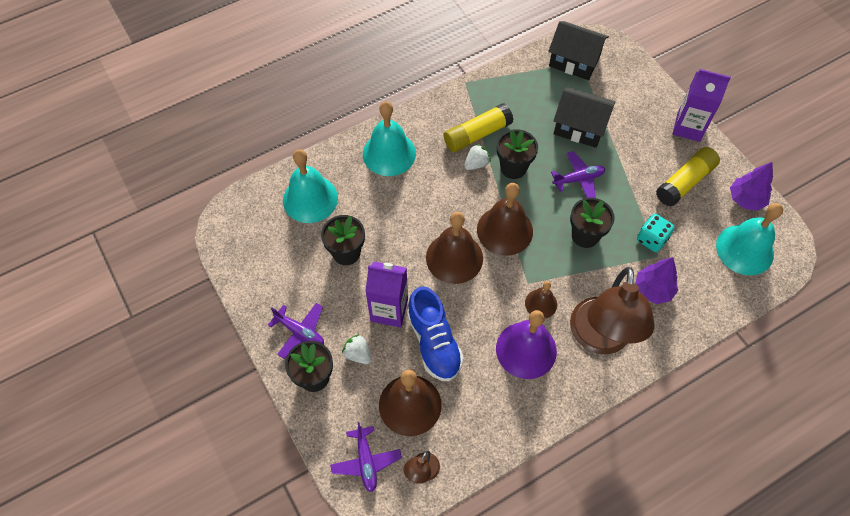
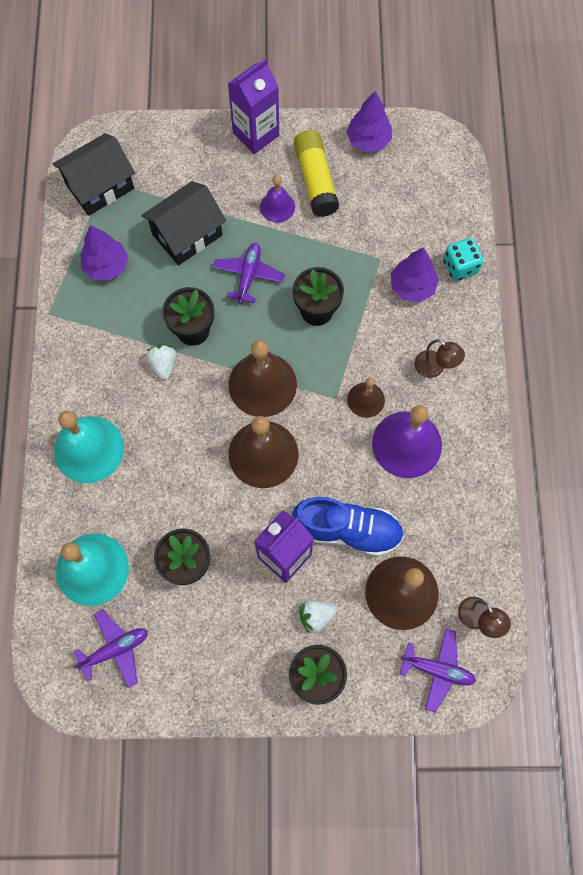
camera: 60 degrees left, 10 degrees up
(300, 332) = (254, 666): purple plane -> purple plane (115, 649)
(477, 134) = (126, 342): yellow glue stick -> none
(521, 95) = (106, 266): none -> purple tree
(600, 339) = (434, 368): brown lamp -> brown lamp, size x0.42
(644, 169) = (277, 207): none -> purple bell
(651, 239) = (359, 252): turquoise dice -> turquoise dice (460, 267)
(744, 249) = (419, 178): turquoise bell -> none

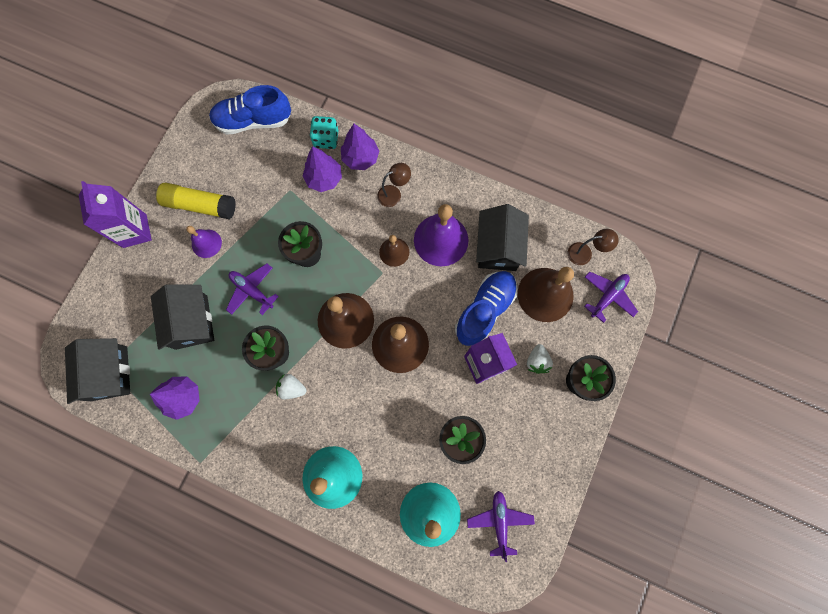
camera: 65 degrees left, 5 degrees up
(368, 140) = (189, 152): purple tree -> purple tree (360, 158)
(431, 512) = (498, 247): none -> black house
(439, 184) = (253, 121): none -> blue shoe

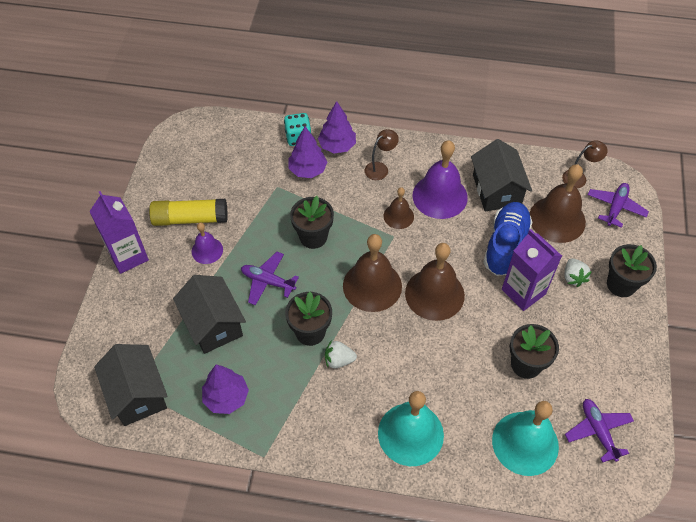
camera: 15 degrees left, 20 degrees down
(253, 121) = (222, 137): blue shoe -> none

